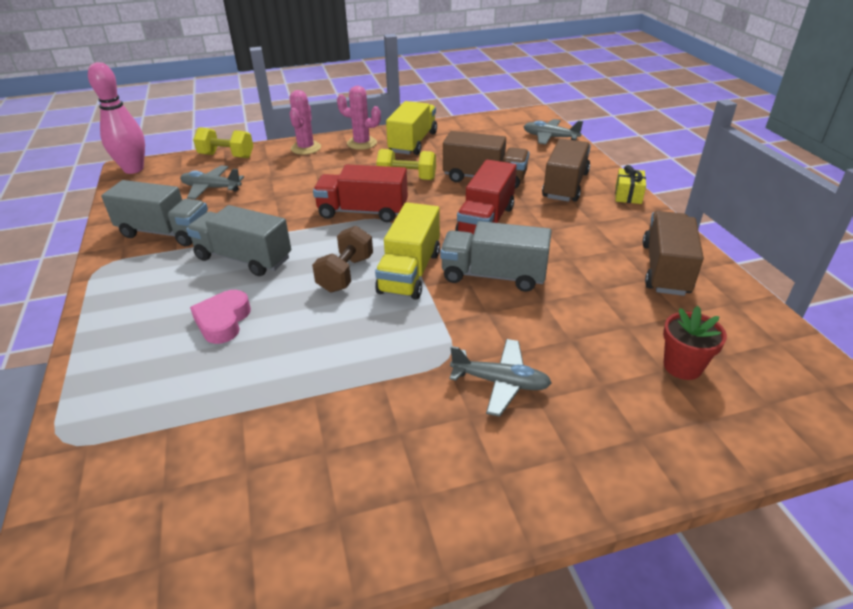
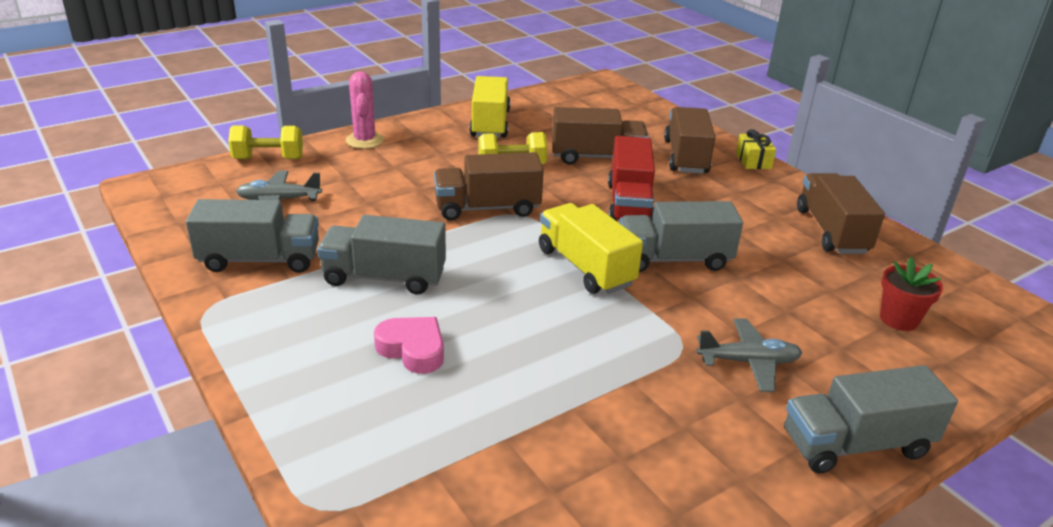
camera: 20 degrees left, 5 degrees down
(133, 169) = (152, 187): pink bowling pin -> none
(223, 321) = (413, 349): pink heart -> pink heart turned 135 degrees clockwise
(345, 274) = (516, 278): brown dumbbell -> none
(362, 143) = (430, 129): pink cactus -> none
(363, 212) = (487, 208): red truck -> brown truck
(410, 272) = (585, 267): yellow truck -> yellow truck turned 150 degrees clockwise
(550, 137) = (637, 106): grey plane -> none
(555, 486) = (855, 444): none -> grey truck

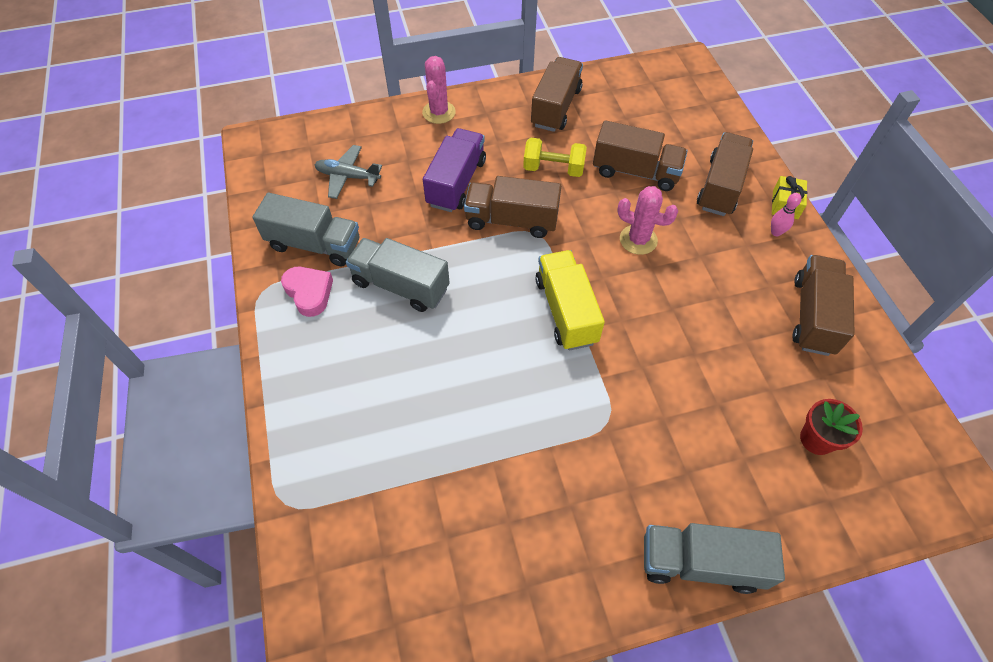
camera: 20 degrees right, 25 degrees up
(268, 159) = (354, 123): yellow dumbbell -> none
(410, 188) = (456, 183): none -> purple truck
(413, 349) = (396, 370): pink heart -> pink heart (309, 293)
(490, 124) = (555, 107): yellow truck -> brown truck
(629, 203) = (638, 240): red truck -> pink cactus
(674, 259) = (647, 318): grey truck -> none
(748, 362) = (655, 452): grey plane -> none
(757, 180) = (776, 232): none -> pink bowling pin

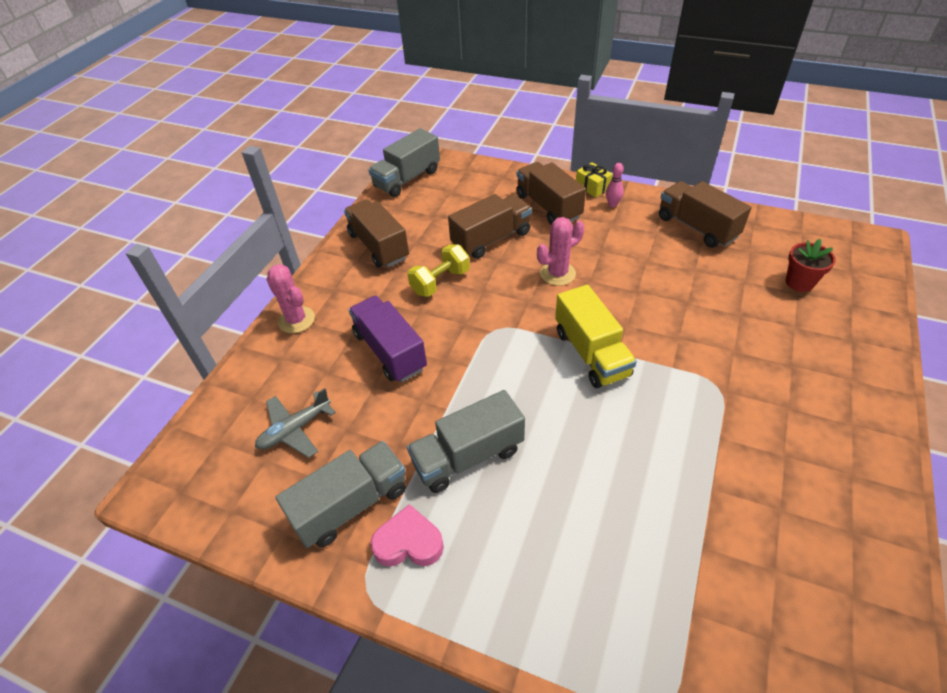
camera: 50 degrees left, 10 degrees down
(511, 220) = (468, 337): brown truck -> none
(566, 311) = (591, 353): yellow truck -> yellow truck turned 135 degrees counterclockwise
(700, 562) = (874, 401): grey truck -> grey truck (407, 179)

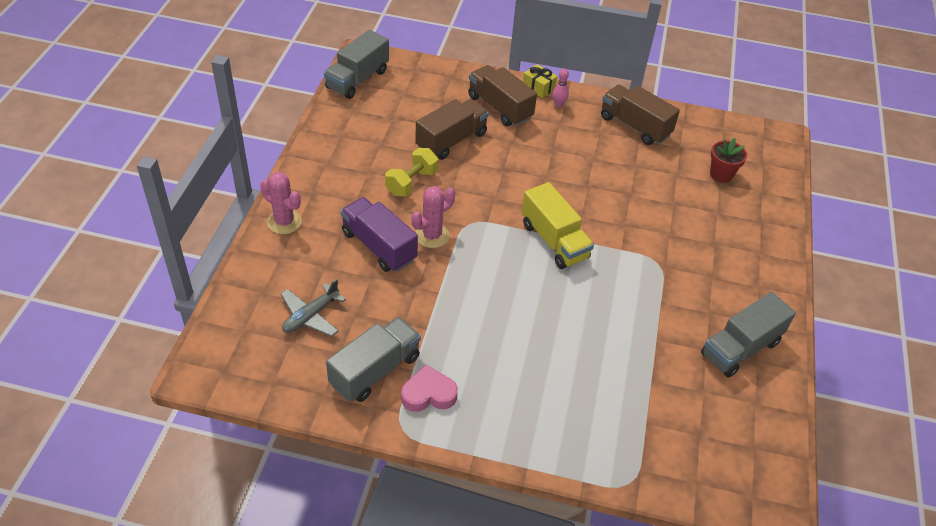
camera: 15 degrees left, 0 degrees up
(378, 246) = (345, 149): brown truck -> none
(468, 456) = (464, 328): grey truck -> grey truck (740, 348)
(557, 274) = (517, 172): pink cactus -> pink cactus (432, 235)

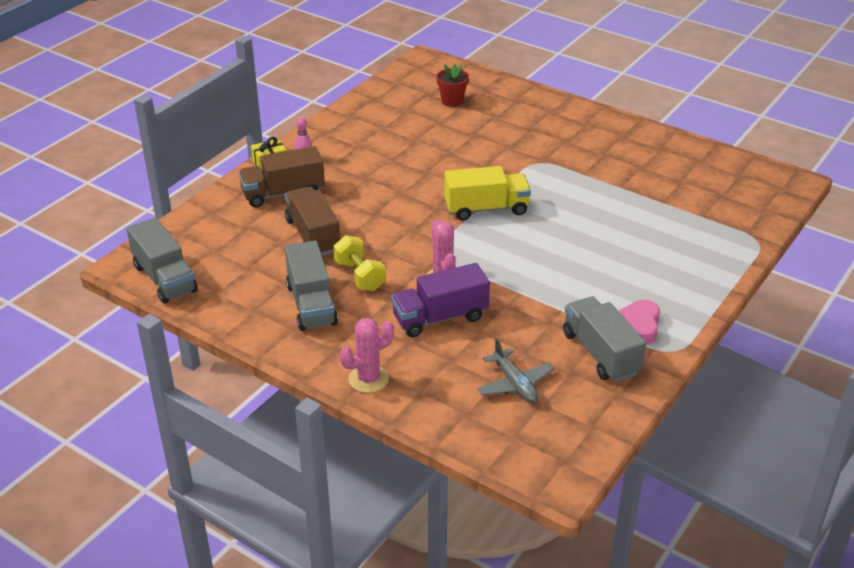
camera: 65 degrees left, 10 degrees down
(634, 126) = (363, 125): brown truck -> none
(740, 348) = (645, 151): grey truck -> grey truck (311, 304)

